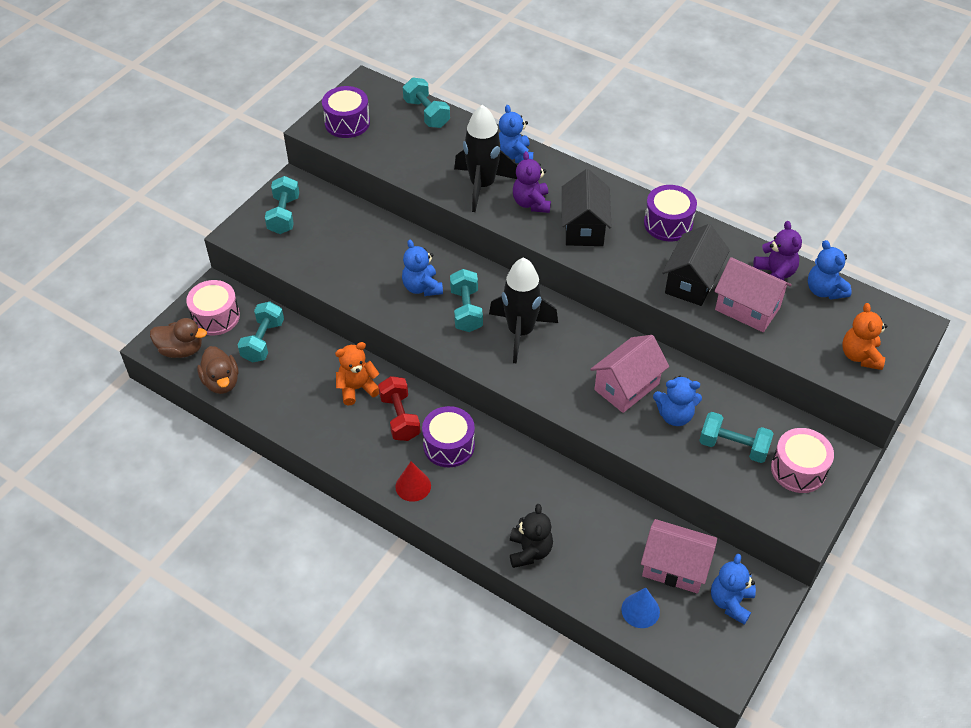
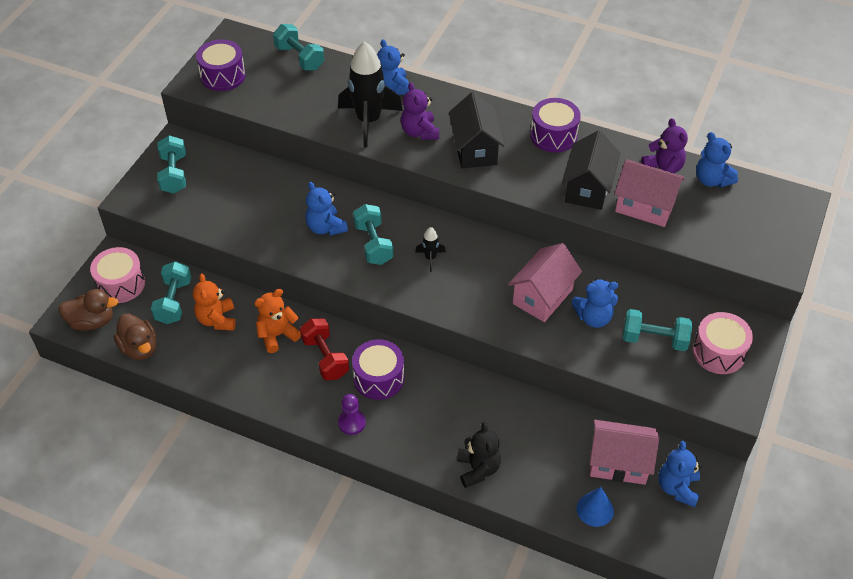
camera: 10 degrees left, 0 degrees up
(413, 486) = (352, 423): red cone -> purple pawn
(520, 332) = (430, 258): black rocket -> black rocket, size x0.44
(860, 356) = (758, 237): orange teddy bear -> orange teddy bear (217, 319)

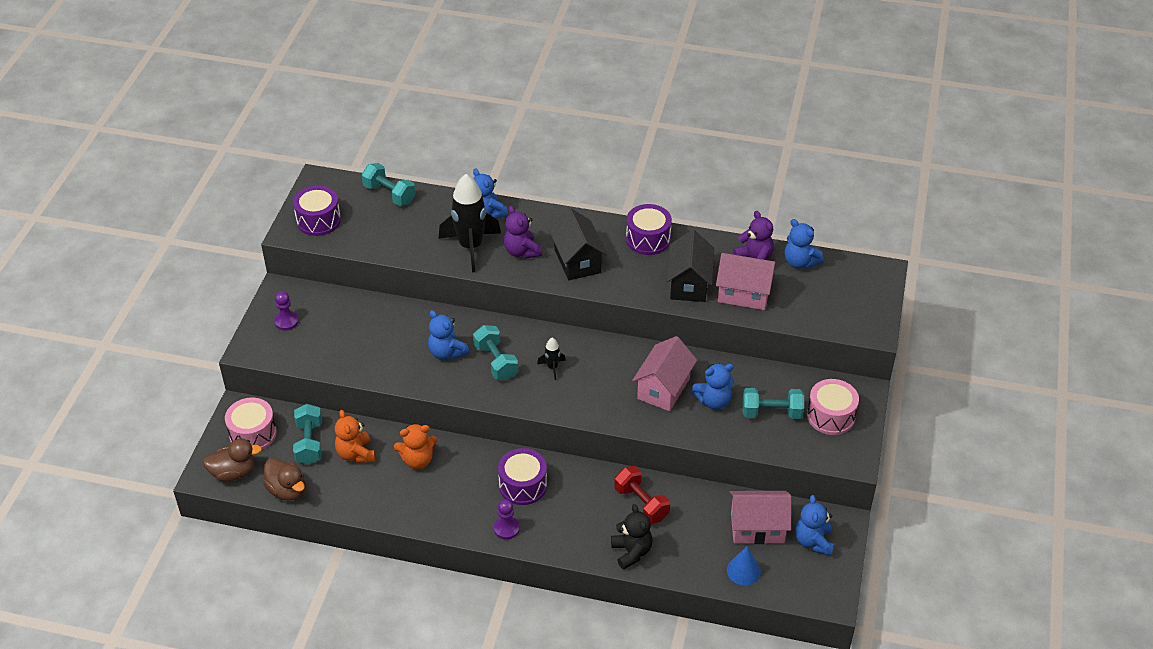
camera: 10 degrees left, 5 degrees down
(174, 174) = (286, 321): turquoise dumbbell -> purple pawn
(277, 335) = (417, 460): orange teddy bear -> orange teddy bear turned 150 degrees counterclockwise
(325, 358) = (468, 474): red dumbbell -> red dumbbell (641, 503)

